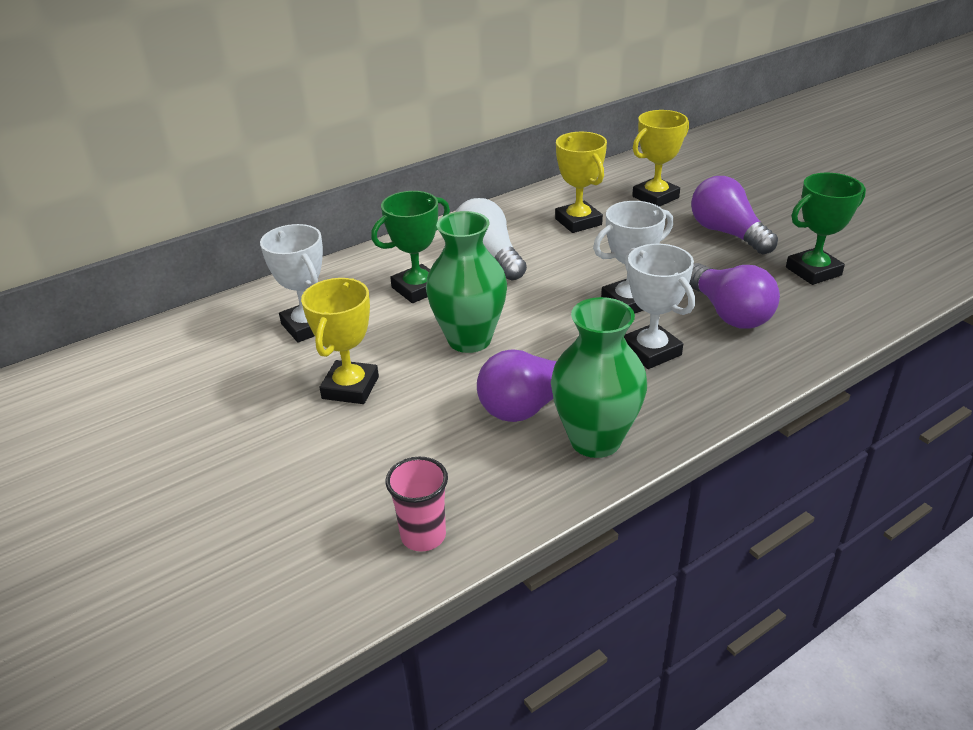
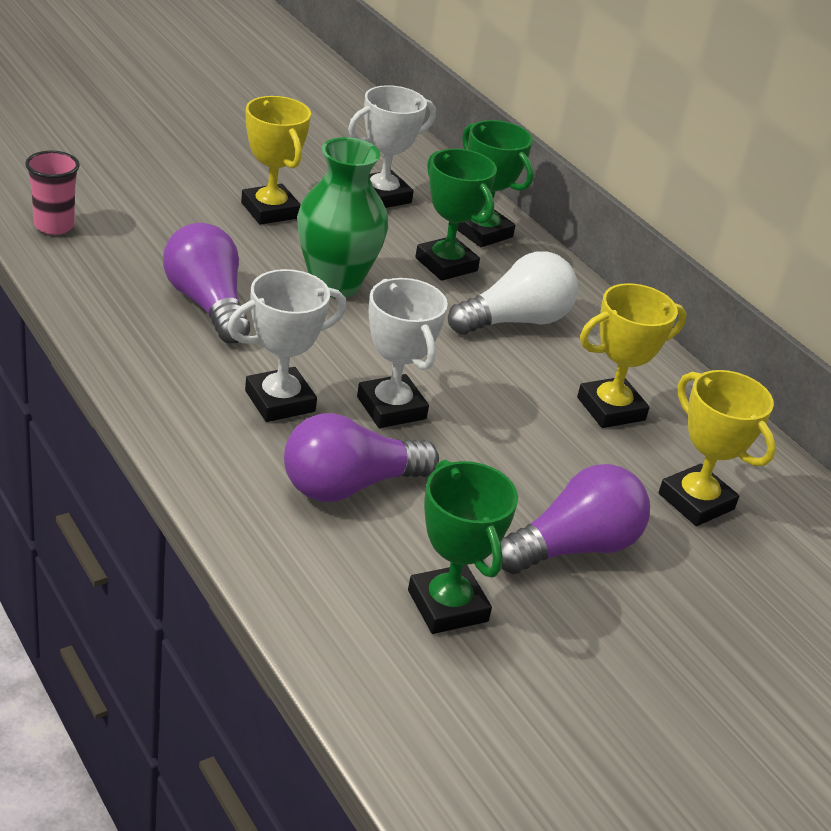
camera: 85 degrees right, 0 degrees up
(350, 388) = (270, 210): yellow trophy -> yellow trophy turned 45 degrees clockwise
(359, 274) = (482, 232): none -> green trophy
(595, 440) = (137, 331): green vase -> none

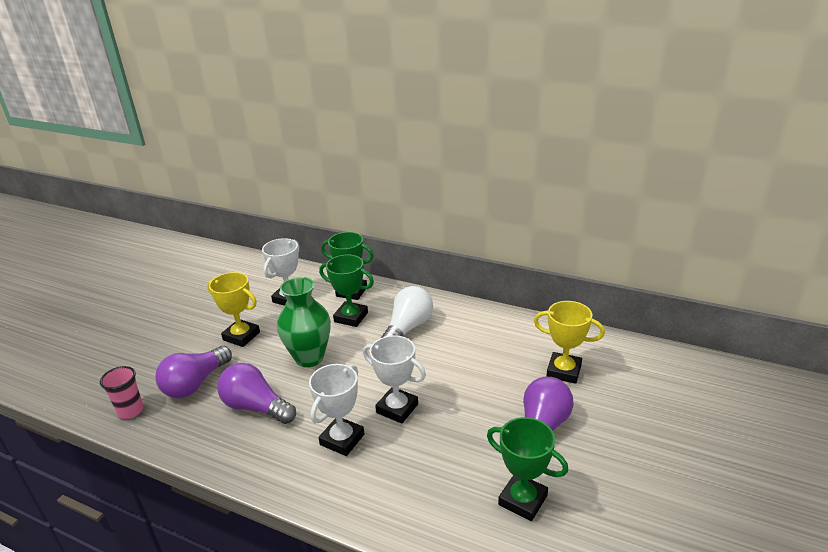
camera: 25 degrees left, 5 degrees down
(349, 486) = (418, 465): purple light bulb -> purple light bulb (195, 383)
(611, 409) = (488, 347): yellow trophy -> none

